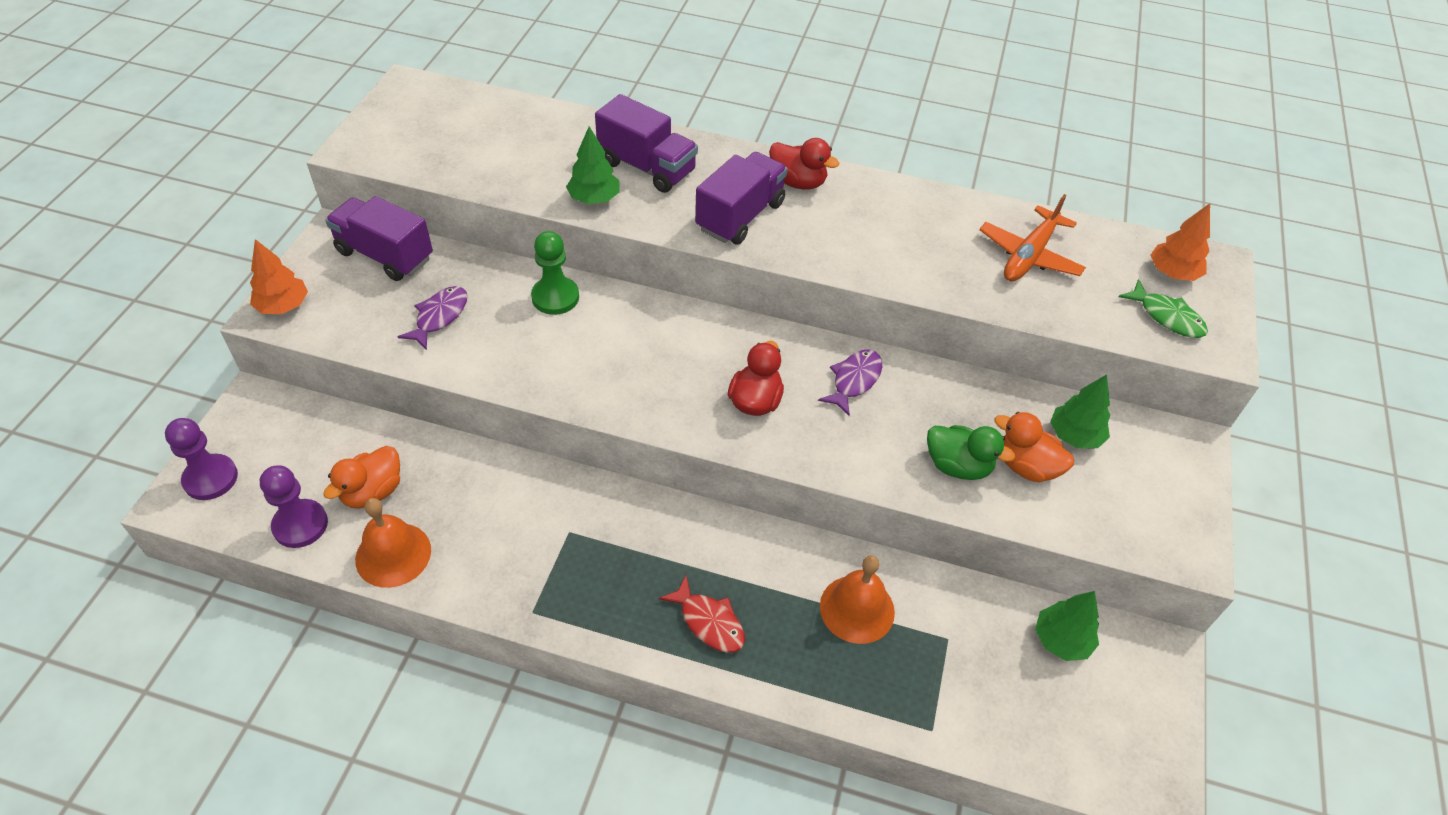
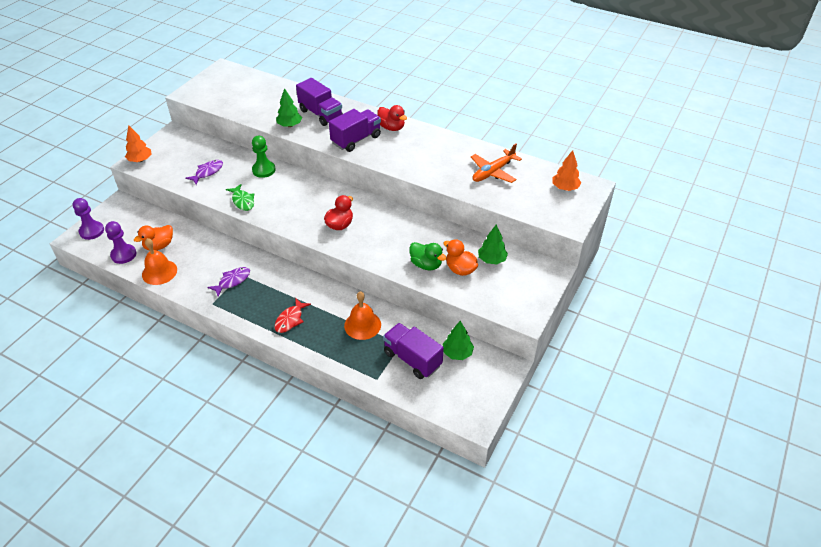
camera: 15 degrees right, 5 degrees down
(385, 255) = (192, 144): purple truck -> purple truck (412, 359)
(709, 622) = (290, 319): red fish -> red fish turned 60 degrees clockwise
(854, 380) = (392, 222): purple fish -> purple fish (232, 281)
(1167, 317) = (551, 207): green fish -> green fish (243, 201)

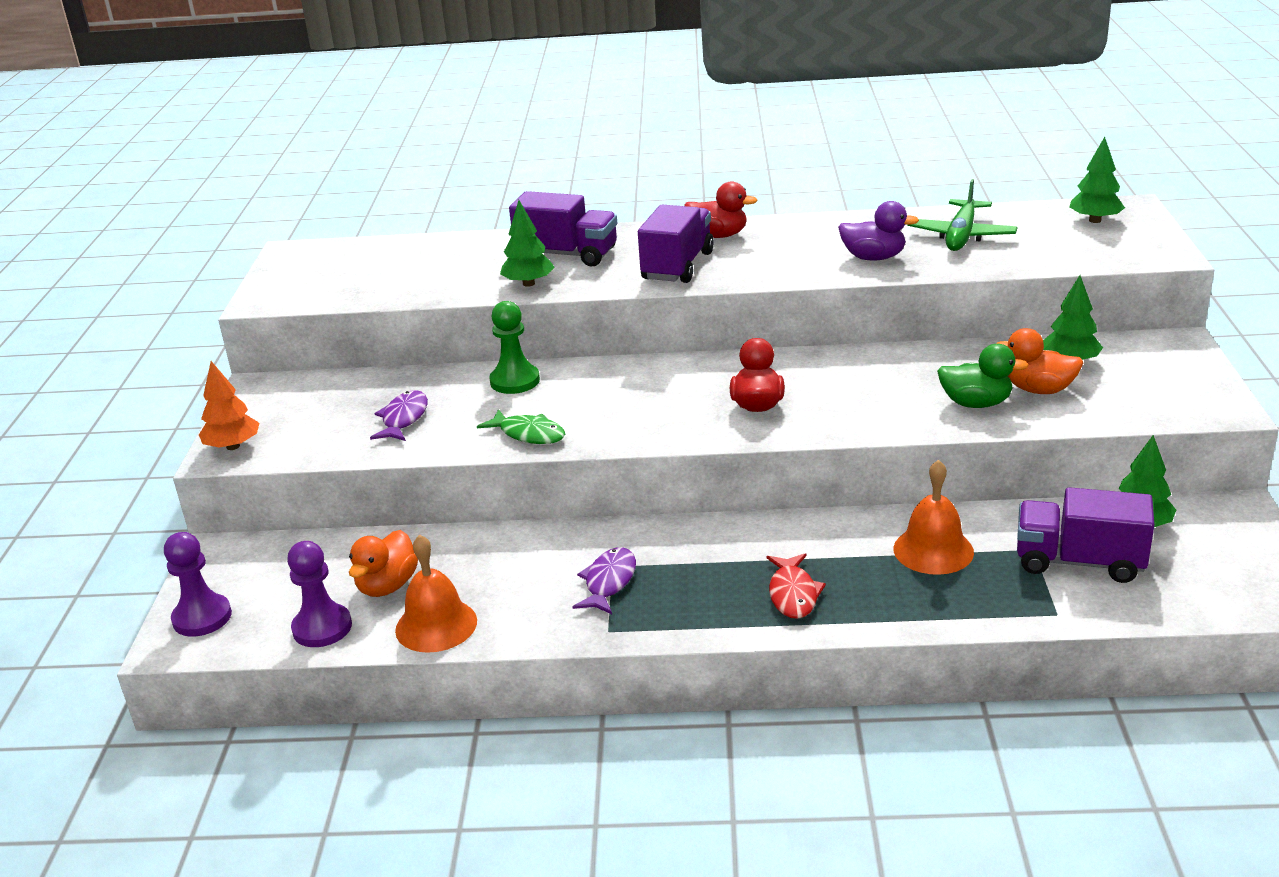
camera: 25 degrees left, 15 degrees down
(440, 169) = (873, 257): none -> purple duck
(493, 172) = (961, 236): orange plane -> green plane
(565, 188) = (1095, 220): orange tree -> green tree

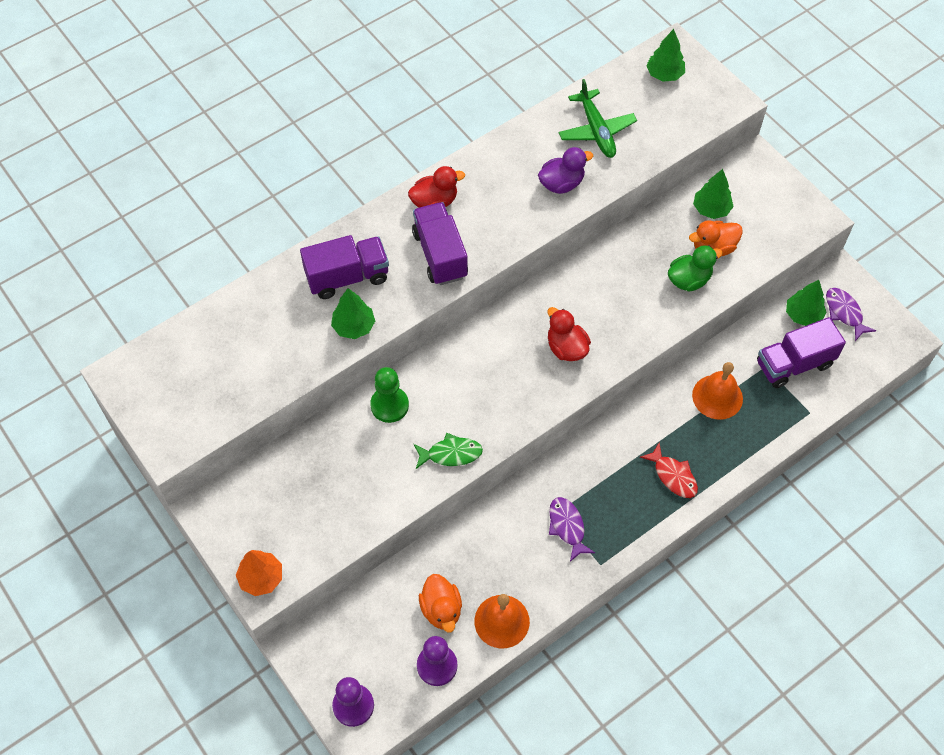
camera: 40 degrees left, 30 degrees up
(403, 419) = (352, 484): purple fish -> purple fish (844, 313)

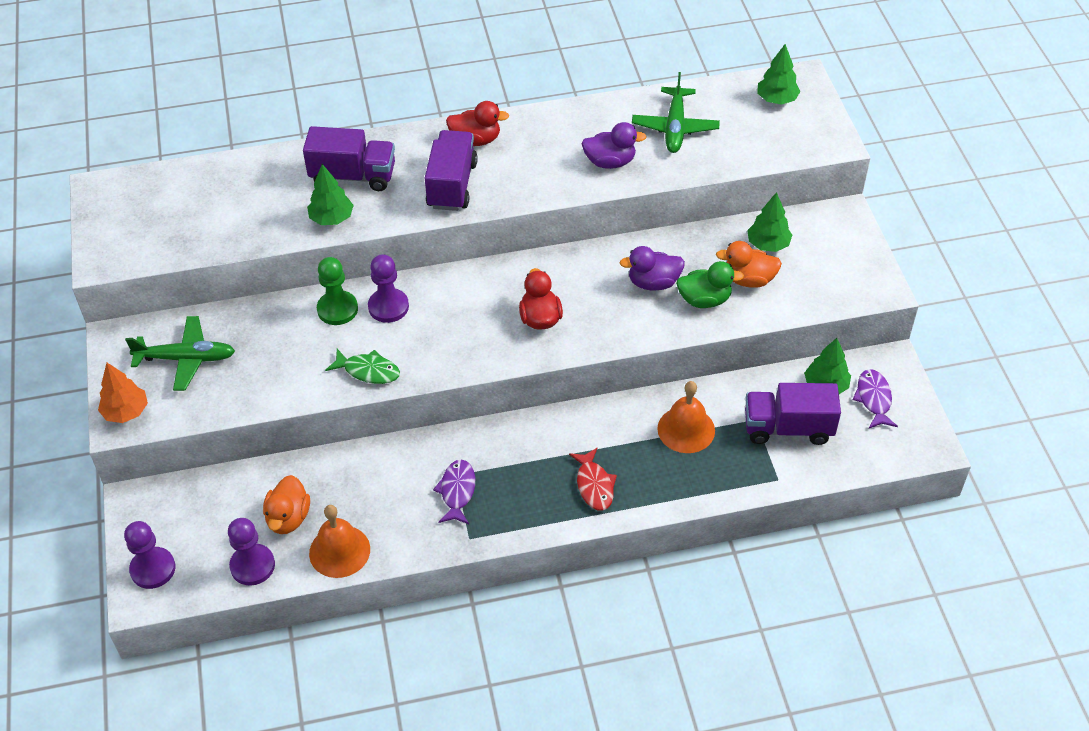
camera: 25 degrees right, 10 degrees down
(283, 505) = (186, 359): none -> green plane
(432, 386) = (388, 307): none -> purple pawn
(639, 279) = (653, 283): none -> purple duck

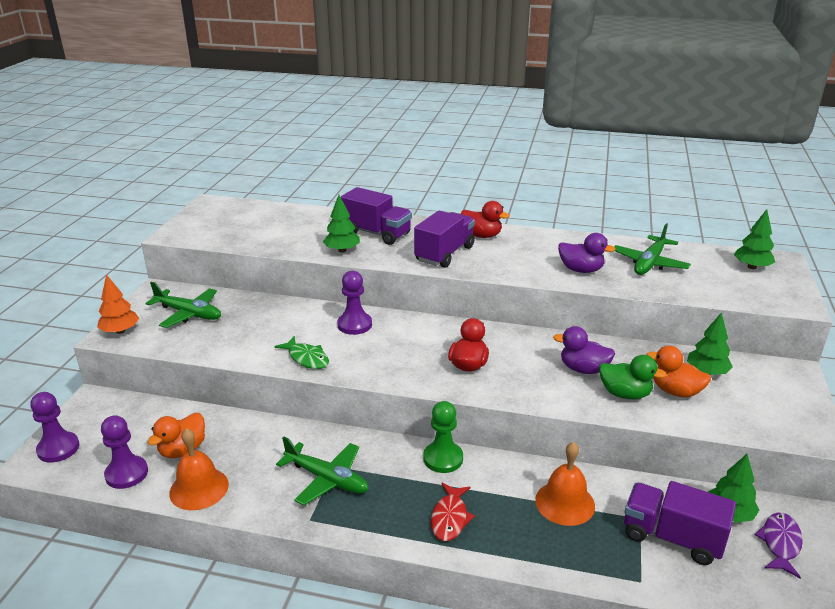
camera: 25 degrees right, 20 degrees down
(337, 309) = (316, 316): green pawn -> green pawn (443, 458)
(457, 491) = (327, 479): purple fish -> green plane

